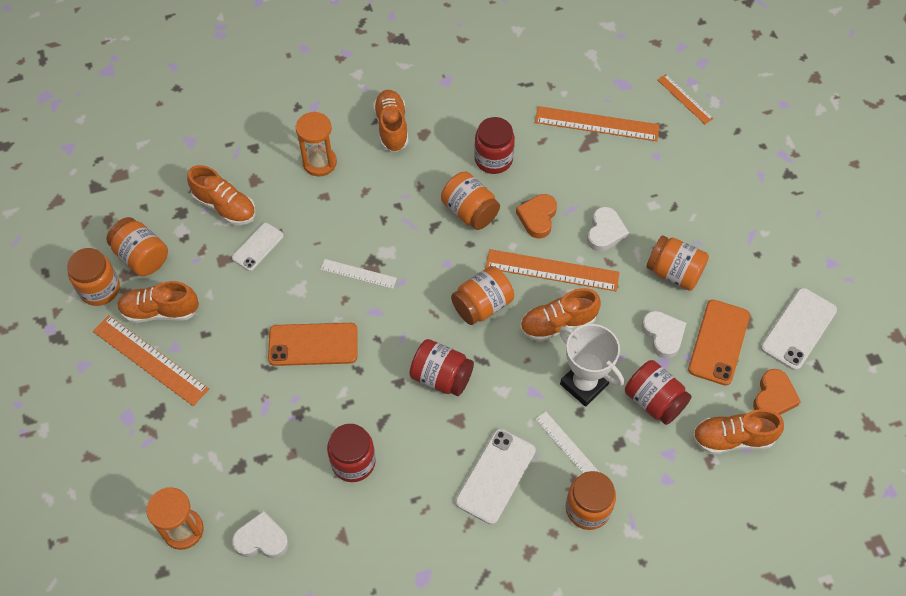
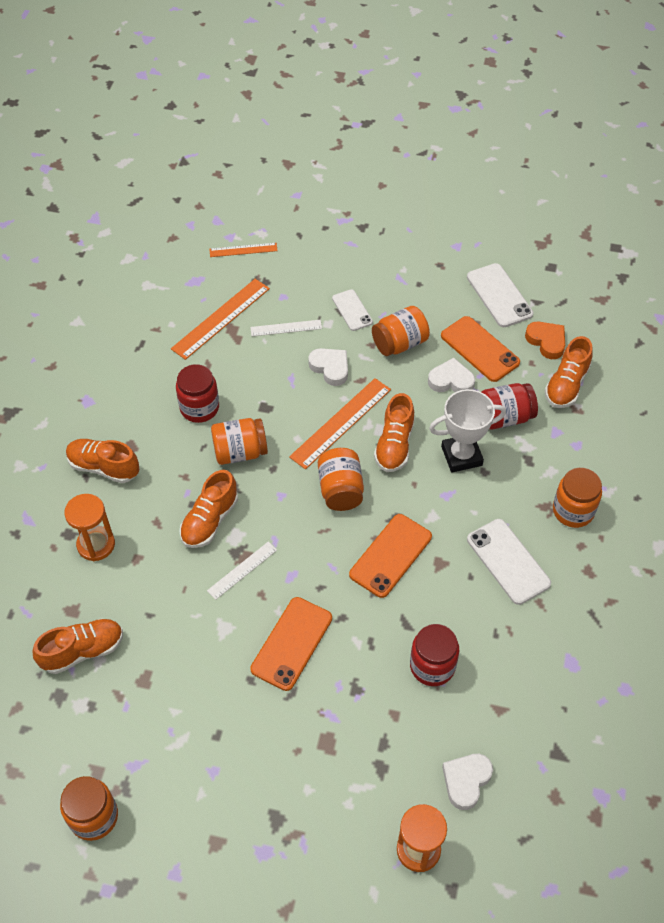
camera: 60 degrees left, 5 degrees down
(142, 257) = (84, 757): orange jar -> none
(150, 360) = (212, 801): orange ruler -> none
(160, 311) = (162, 767): orange shoe -> orange shoe (210, 520)
(258, 247) = (151, 642): white phone -> white phone (352, 310)
(441, 377) = (390, 555): red jar -> orange phone
(537, 217) = (282, 406): orange heart -> none
(567, 445) = (509, 496): white ruler -> white ruler (286, 328)

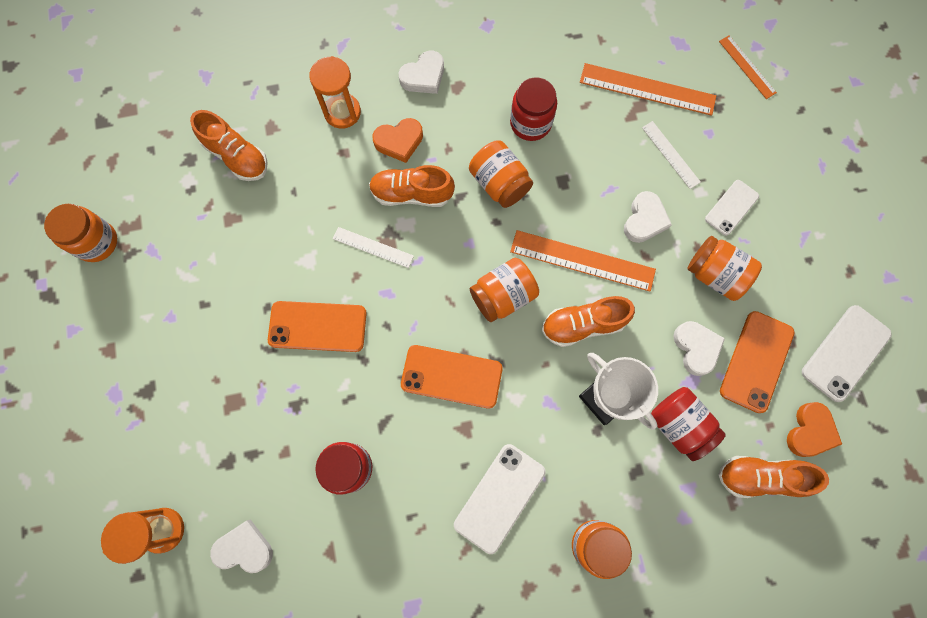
camera: 65 degrees right, 20 degrees up
(104, 467) = (423, 76): orange shoe -> white heart
(154, 511) = (399, 141): none -> orange heart

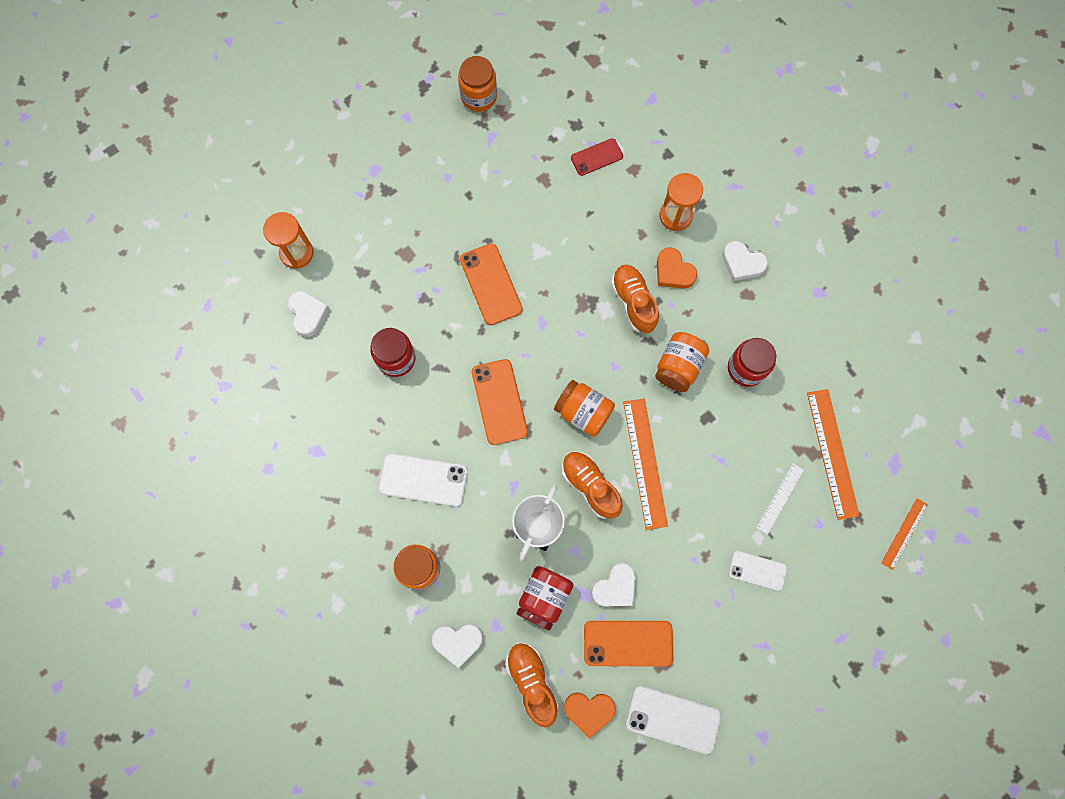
camera: 65 degrees right, 0 degrees up
(237, 156) = (596, 157): orange shoe -> red phone
(373, 247) = (574, 294): white ruler -> none
(644, 220) = (707, 500): white heart -> white heart (458, 642)
(715, 274) = (688, 579): orange jar -> none

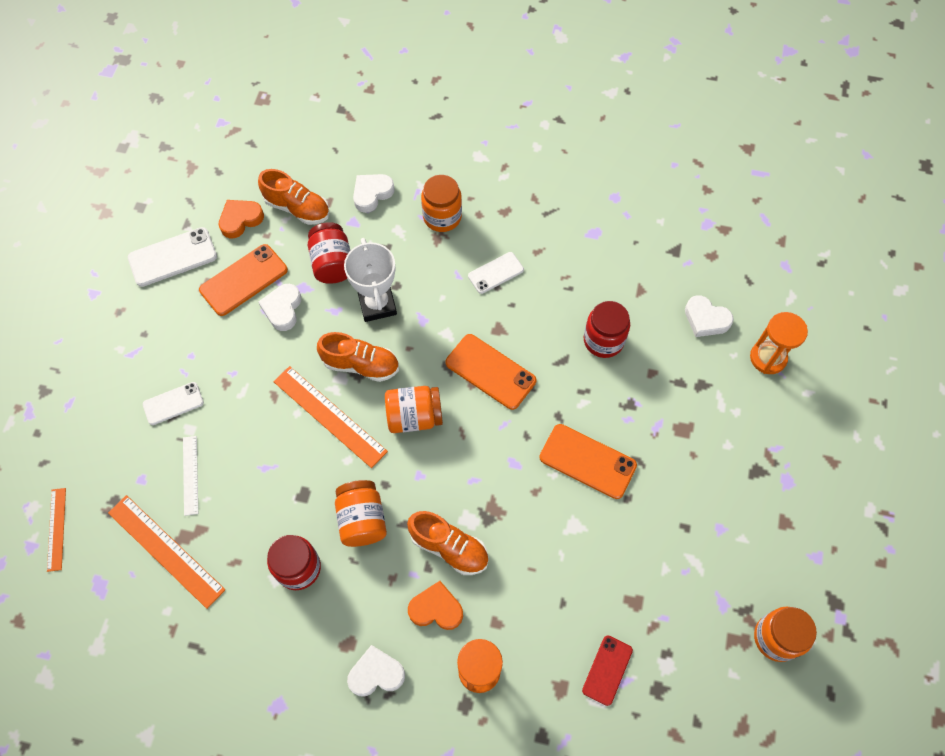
camera: 140 degrees right, 10 degrees down
(423, 480) = (496, 273): white phone -> white phone, size x0.64

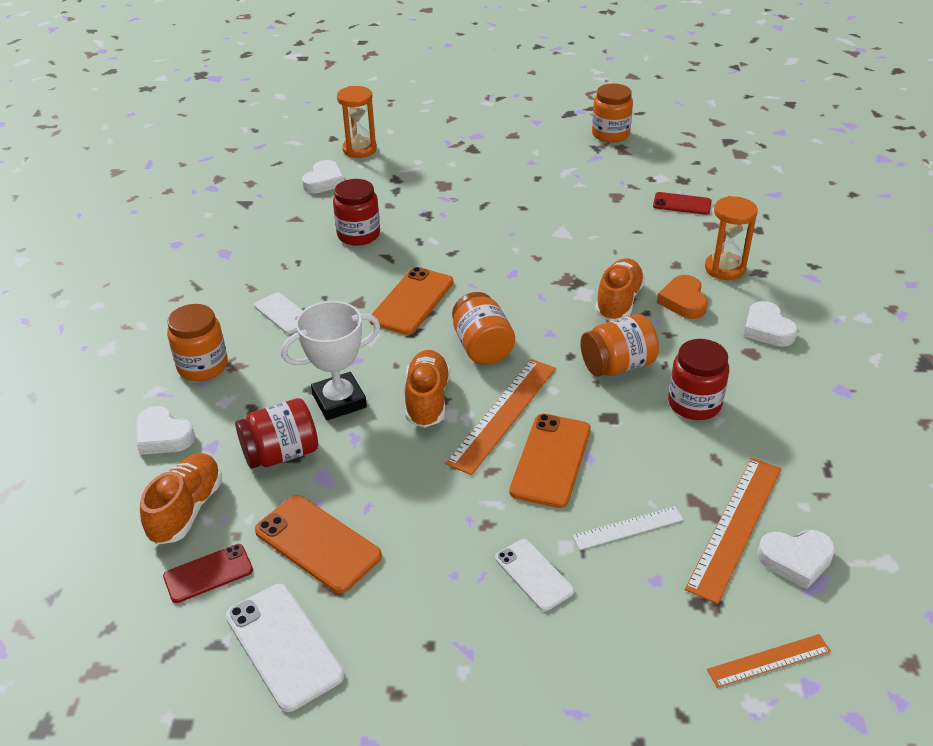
camera: 100 degrees left, 25 degrees down
(240, 220) = (208, 573): orange heart -> red phone
(282, 309) = (359, 490): white heart -> white heart (796, 560)
(587, 461) = (494, 231): orange phone -> orange phone (551, 460)

